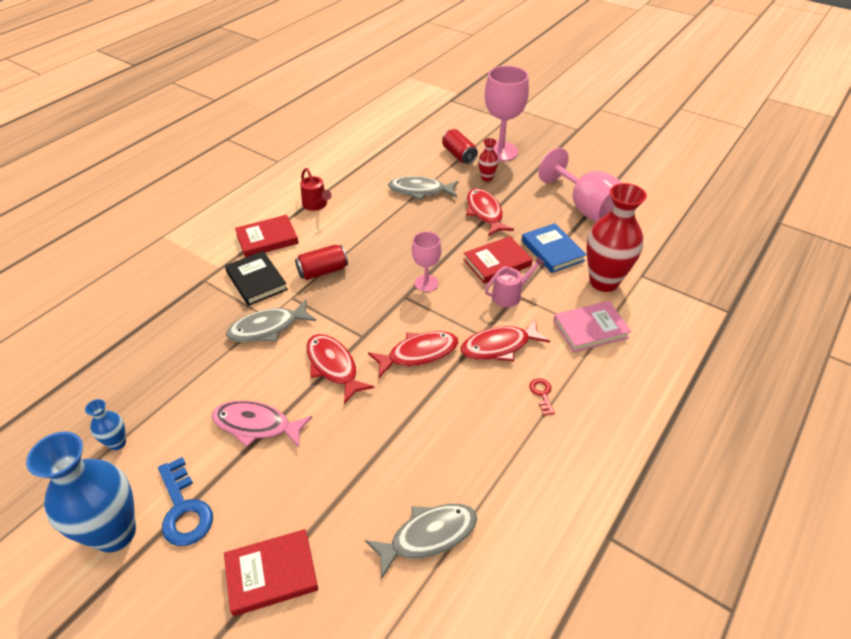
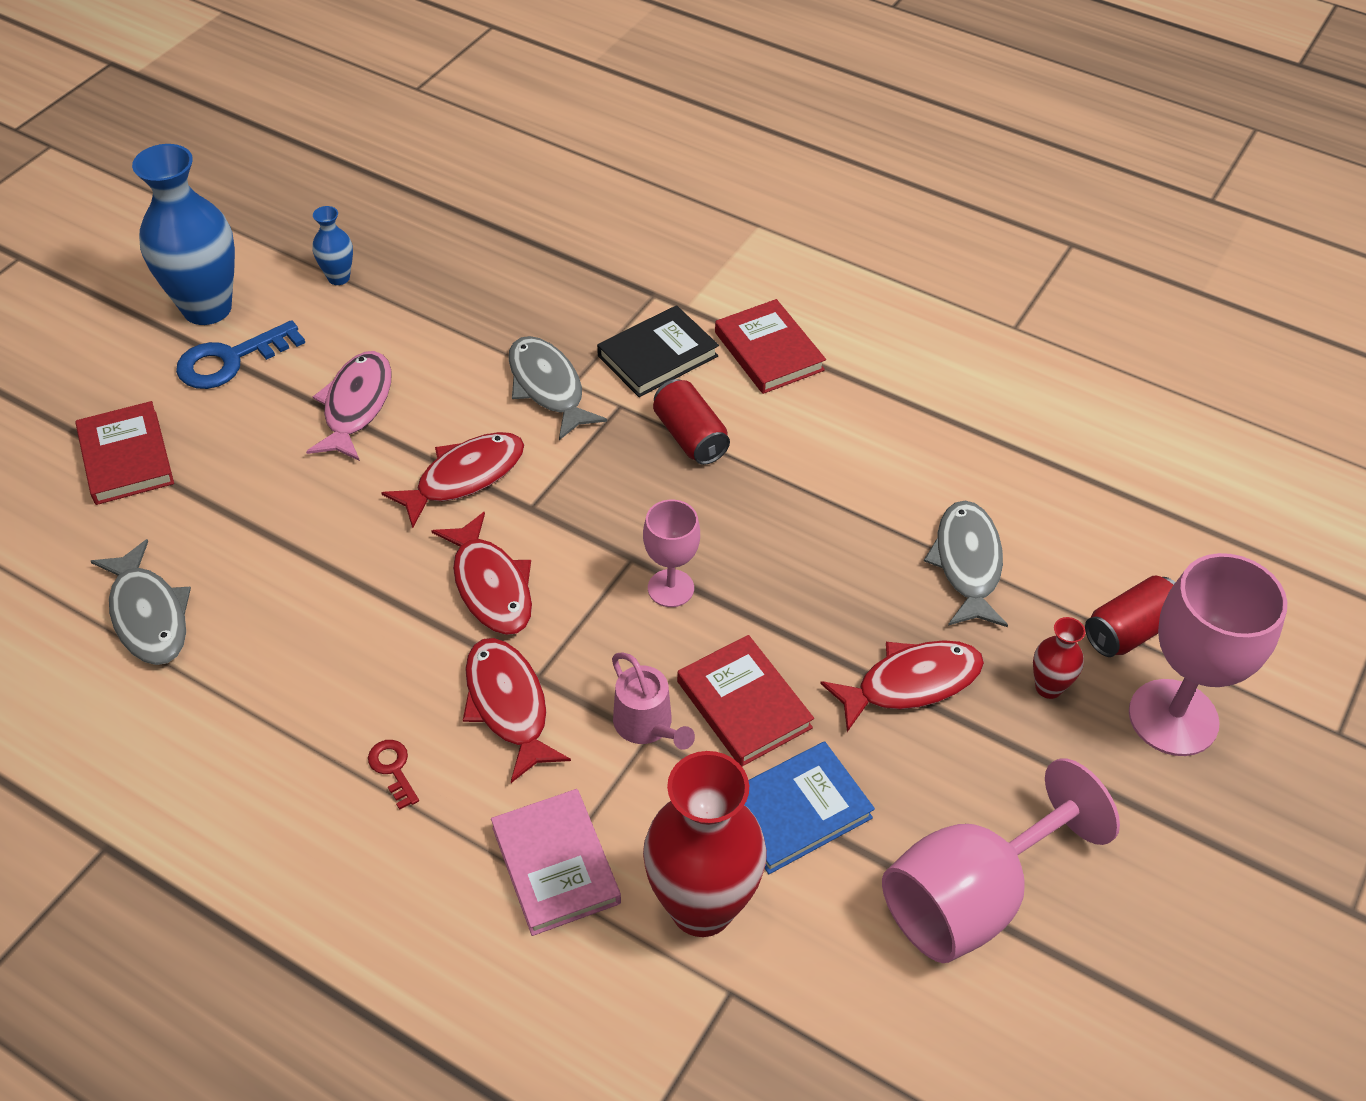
camera: 85 degrees right, 5 degrees up
(316, 205) = (883, 403): red watering can -> none
(542, 394) = (393, 769): red key -> red key turned 105 degrees counterclockwise

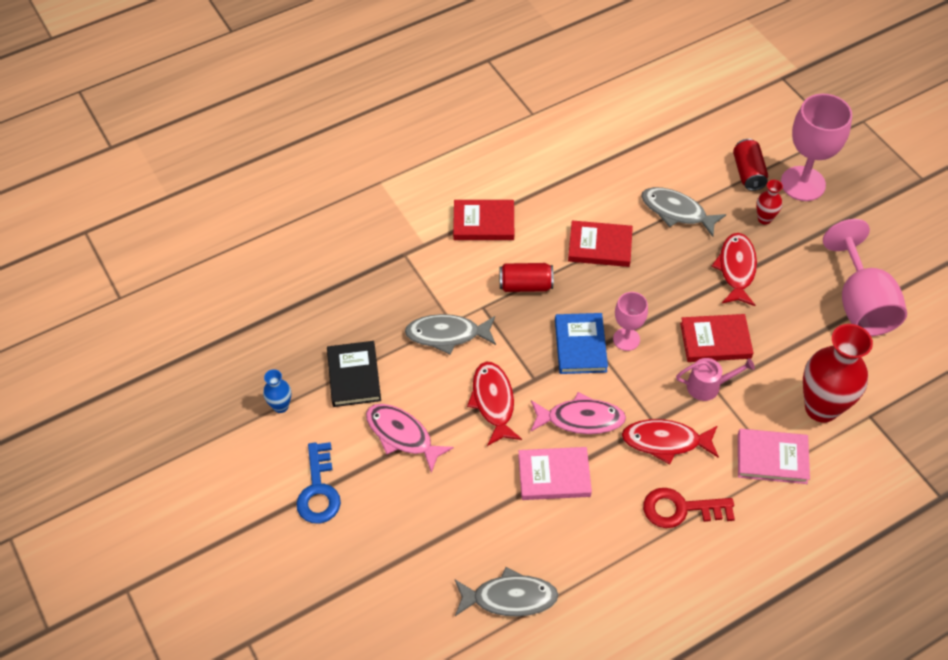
camera: 60 degrees left, 5 degrees up
(126, 457) = (370, 574): red book -> red book (600, 246)
(207, 308) = (260, 489): blue vase -> none
(375, 591) = (554, 475): none -> pink book
(393, 769) = (680, 509): red key -> red key, size x1.94
(491, 586) = (580, 419): red fish -> pink fish
(658, 356) = (455, 273): black book -> black book (354, 376)
(796, 811) = (786, 347): blue book -> blue book (580, 346)

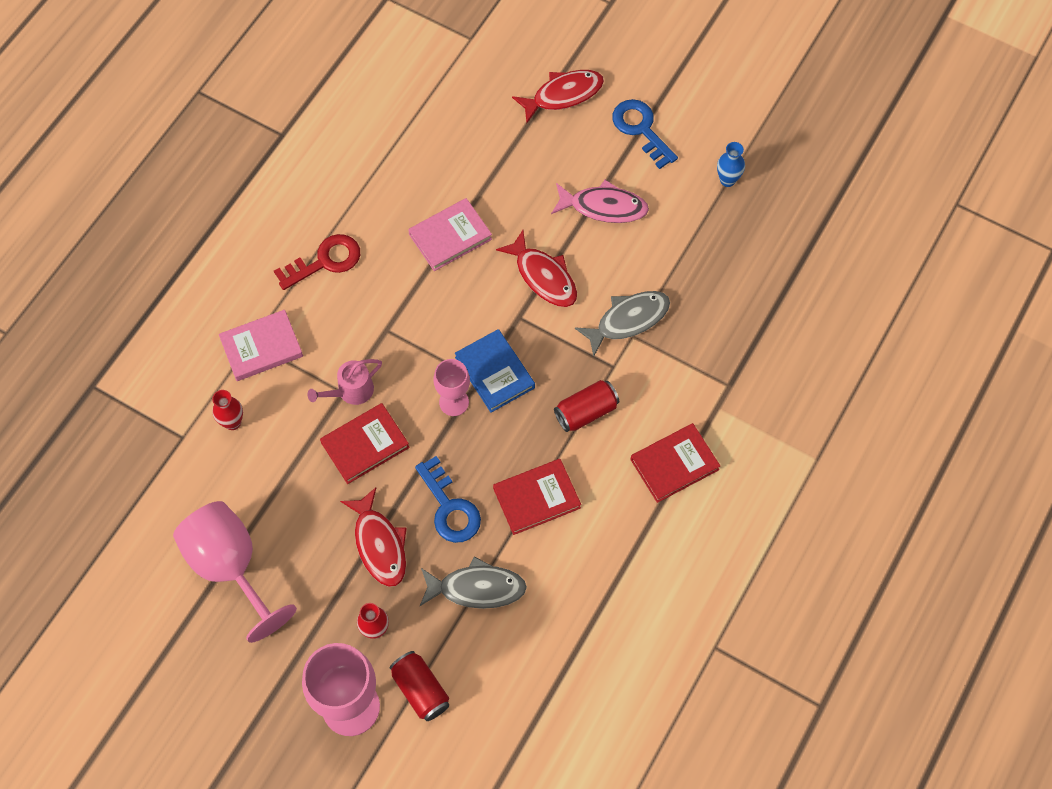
camera: 150 degrees right, 10 degrees up
(354, 376) = (684, 238): black book -> none
(509, 597) = (431, 124): grey fish -> none
(580, 419) = (454, 299): pink fish -> none
(665, 441) = (366, 316): red fish -> red fish (563, 95)
(669, 269) = (449, 507): none -> blue key
(821, 408) = (232, 422): red vase -> red vase, size x0.46

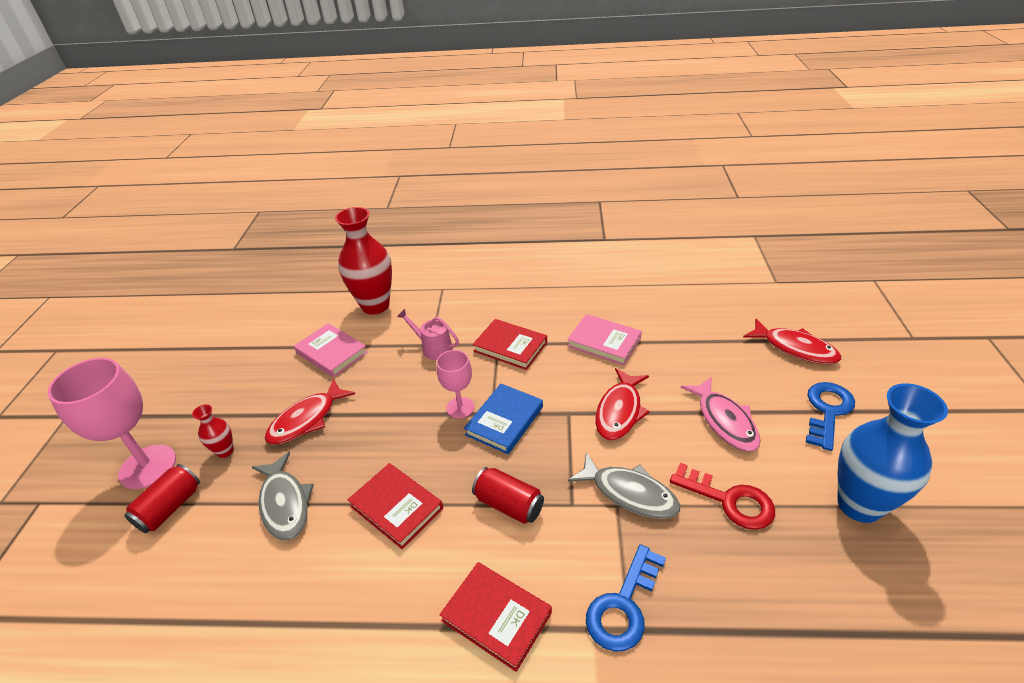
camera: 65 degrees right, 25 degrees down
(231, 567) = (260, 350): pink goblet -> none
(232, 422) = (375, 305): red vase -> red vase, size x2.18
(261, 347) = (440, 294): pink book -> pink book (331, 353)
(325, 261) = (528, 293): red key -> red key (729, 500)
(365, 445) = (392, 374): red book -> red book (510, 347)
(449, 507) = (359, 448): blue key -> blue key (623, 605)
(727, 180) = (859, 505): blue vase -> blue vase, size x2.18

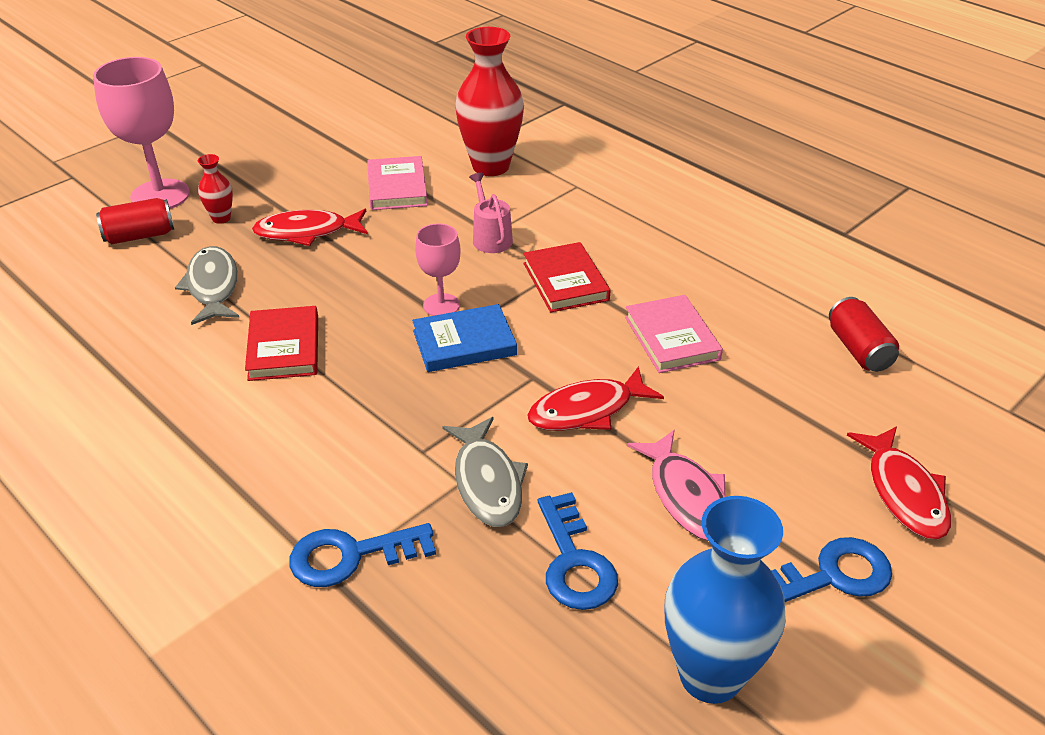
camera: 40 degrees right, 0 degrees up
(285, 503) = (212, 286): grey fish -> grey fish turned 150 degrees clockwise
(496, 617) = (247, 481): red book -> none
(509, 504) = (370, 411): red can -> red can (858, 350)
(725, 421) = (687, 496): pink fish -> pink fish turned 45 degrees counterclockwise
(729, 500) = (574, 562): red key -> blue key

